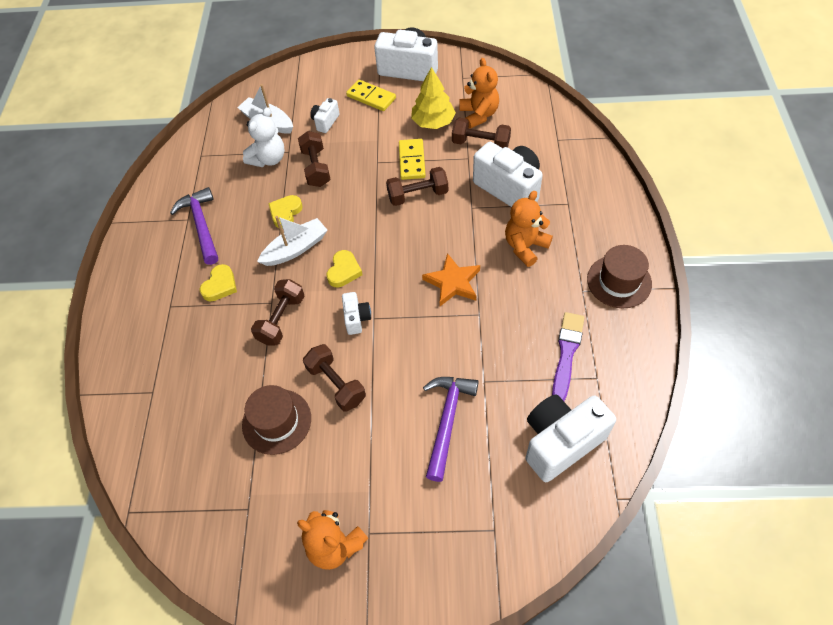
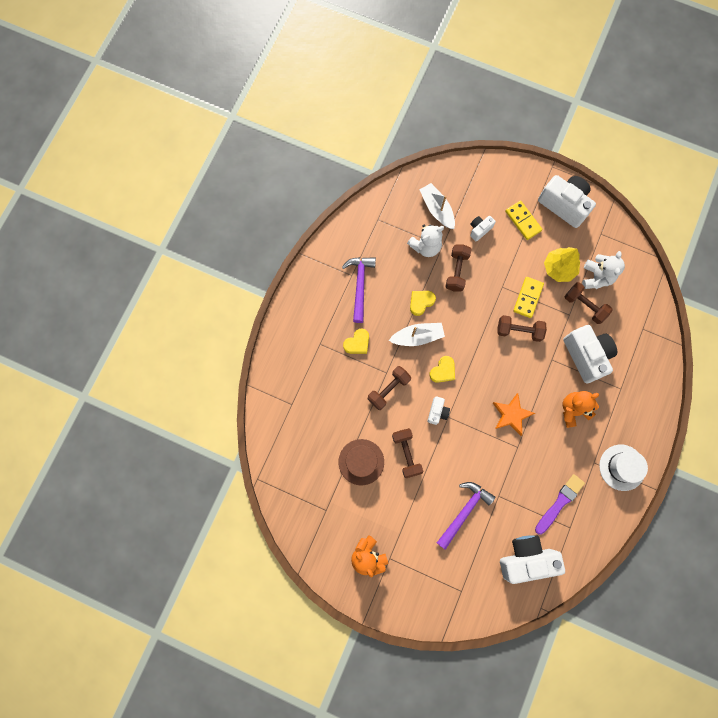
camera: 20 degrees right, 20 degrees up
(479, 115) = (596, 277): orange teddy bear -> white teddy bear
(619, 281) = (622, 467): brown hat -> white hat

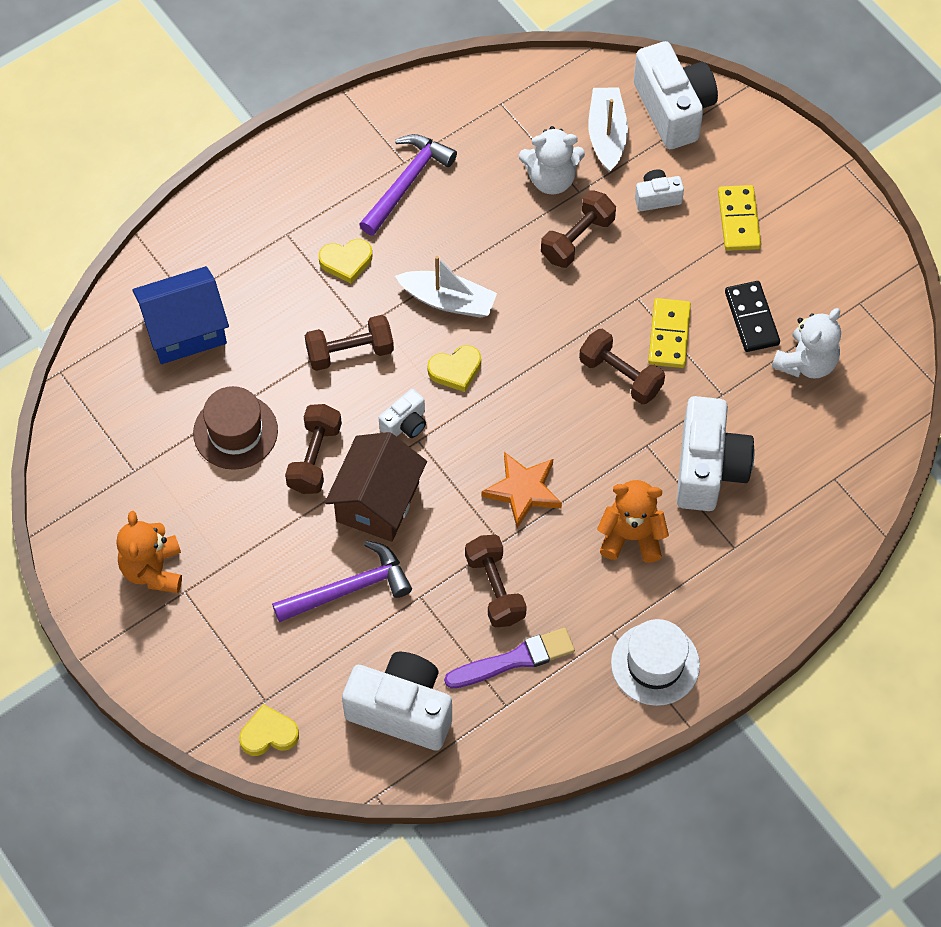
camera: 30 degrees right, 15 degrees down
(303, 422) = (185, 330): none -> blue house
(421, 302) = (488, 254): yellow heart -> yellow heart (268, 734)
(449, 459) = (377, 502): none -> brown house
(527, 298) = (669, 335): yellow domino -> yellow domino turned 45 degrees counterclockwise
(559, 268) = (752, 318): yellow tree -> black domino
(564, 205) = (825, 230): white camera -> white camera (673, 109)
(584, 306) = (757, 394): brown dumbbell -> brown dumbbell (495, 589)

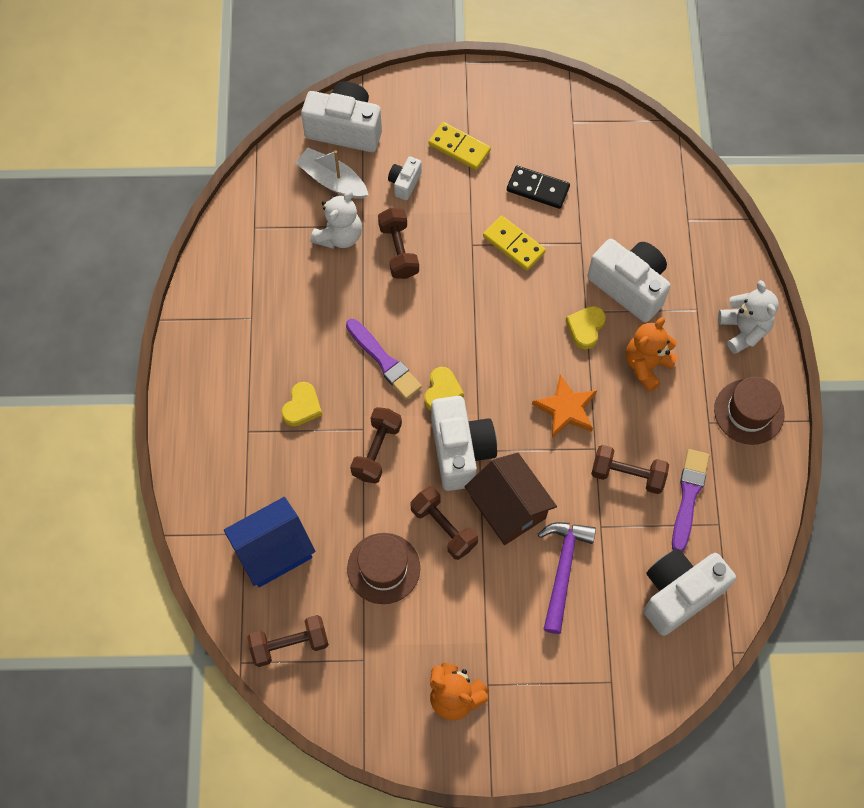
camera: 55 degrees left, 5 degrees up
(185, 330) = (273, 551): blue house -> blue house turned 45 degrees clockwise
(268, 734) = (639, 696): yellow heart -> yellow heart (585, 328)
(405, 424) = (460, 451): white camera -> white camera, size x2.04
(407, 182) = (269, 326): purple hammer -> none
(448, 300) = (384, 361): white boat -> purple brush
(620, 375) = (522, 293): brown dumbbell -> brown dumbbell (289, 644)
(655, 664) = (749, 412): white hat -> brown hat
(806, 362) = (593, 179): white teddy bear -> white teddy bear (743, 330)

